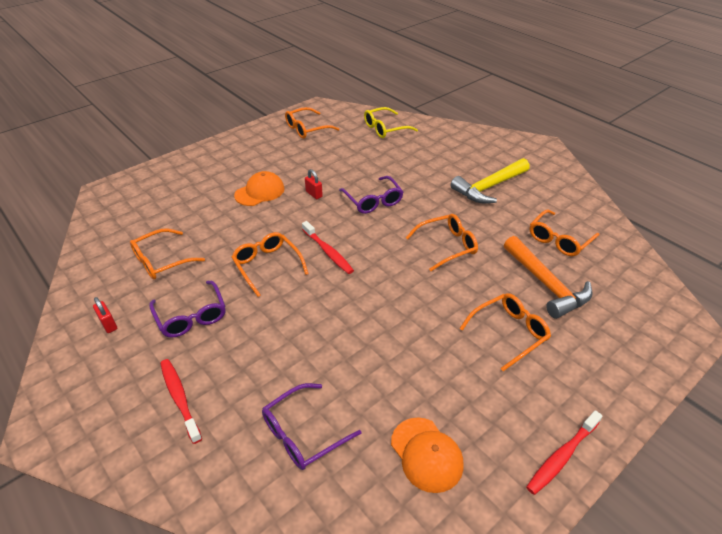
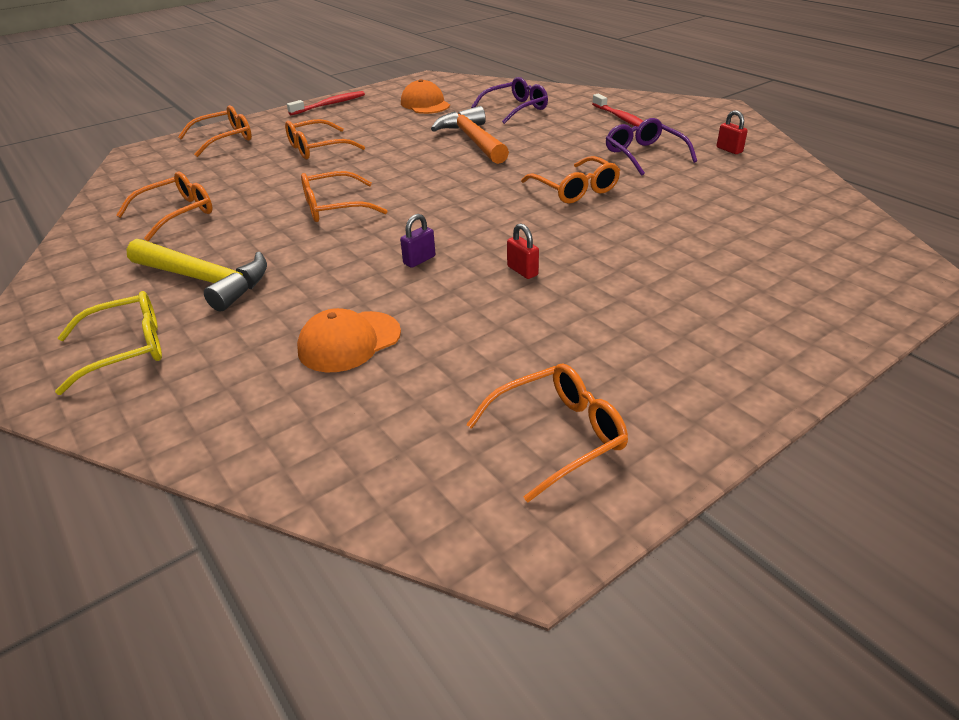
camera: 175 degrees left, 5 degrees down
(161, 261) = (719, 193): orange glasses -> orange glasses (225, 139)
(260, 192) = (622, 275): orange cap -> orange cap (349, 342)
(328, 252) = (496, 202): red toothbrush -> none
(373, 201) = (419, 260): purple glasses -> purple padlock
(385, 129) = (338, 432): yellow glasses -> yellow glasses (126, 349)
(489, 187) = (205, 280): yellow hammer -> yellow hammer turned 60 degrees clockwise
(546, 284) = (243, 177): orange hammer -> orange hammer (472, 140)

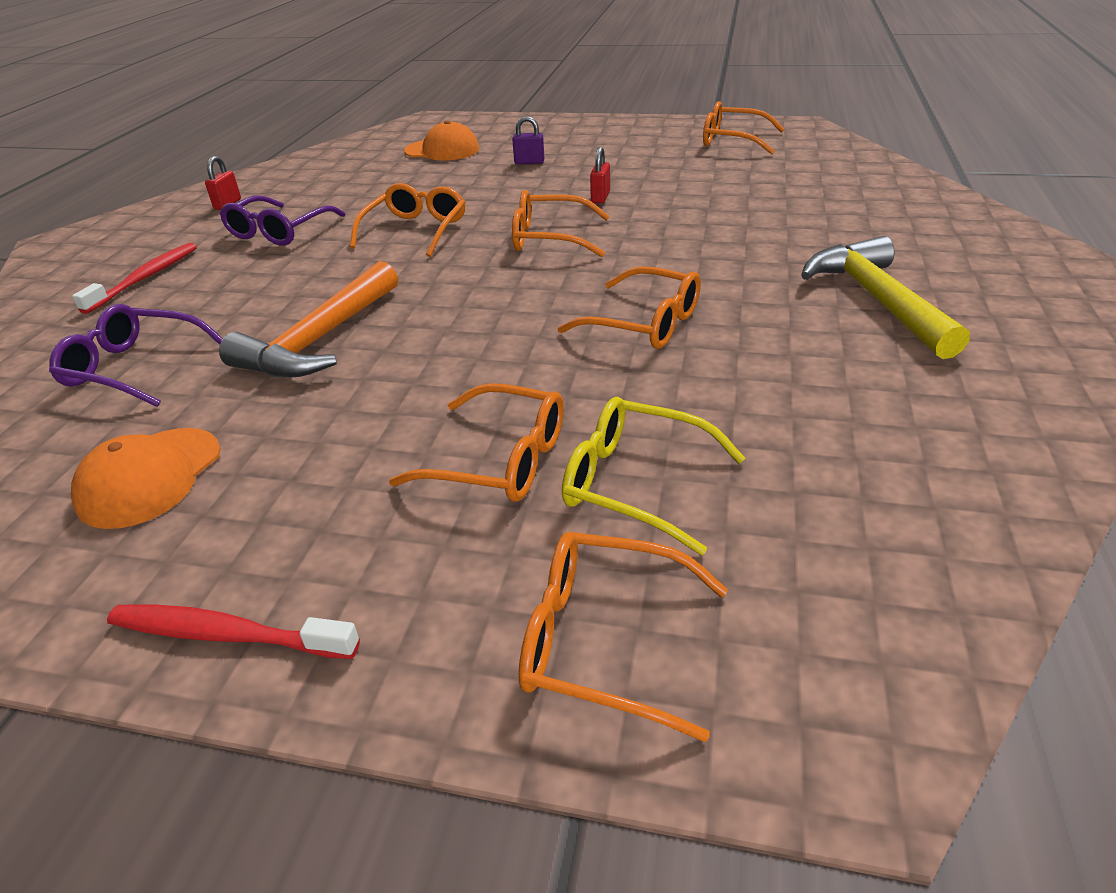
camera: 130 degrees left, 0 degrees up
(126, 349) = (988, 268): yellow glasses -> yellow glasses (635, 483)
(177, 213) = (858, 424): orange glasses -> orange glasses (549, 238)
(349, 342) = (790, 207): orange cap -> orange cap (442, 150)
(419, 260) = (656, 234): purple padlock -> purple padlock (529, 162)

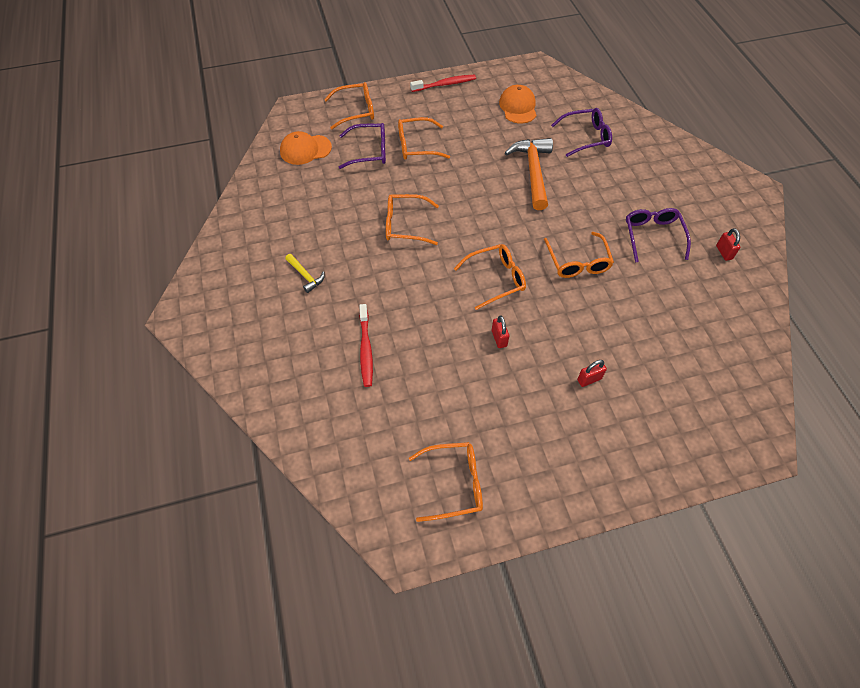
camera: 150 degrees right, 20 degrees up
(145, 278) = (663, 180): red toothbrush -> red toothbrush (366, 349)
(442, 150) = (676, 380): orange cap -> orange cap (305, 150)
(529, 162) = (589, 379): purple padlock -> red padlock
(635, 483) = (369, 151): yellow glasses -> purple glasses
(876, 300) = (306, 276): yellow hammer -> yellow hammer, size x0.49

